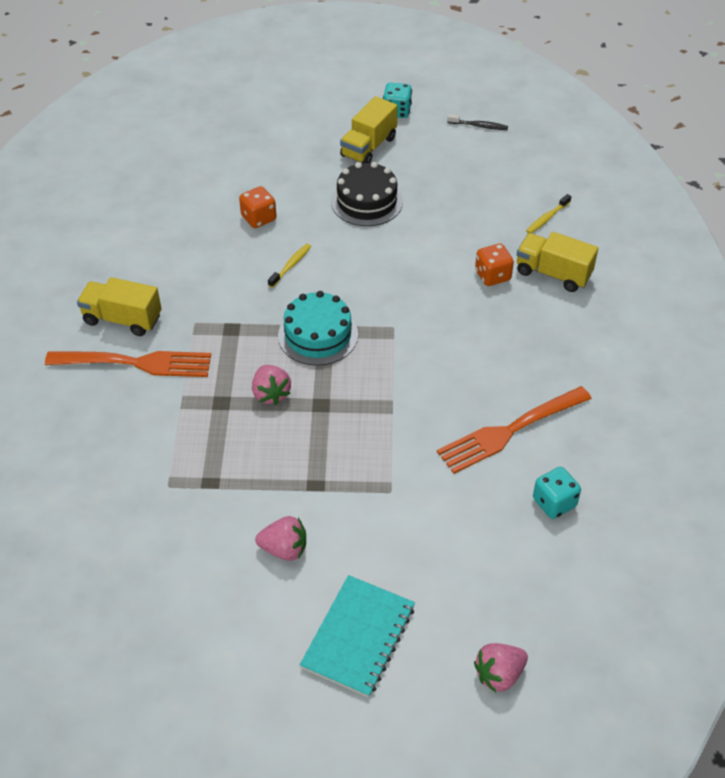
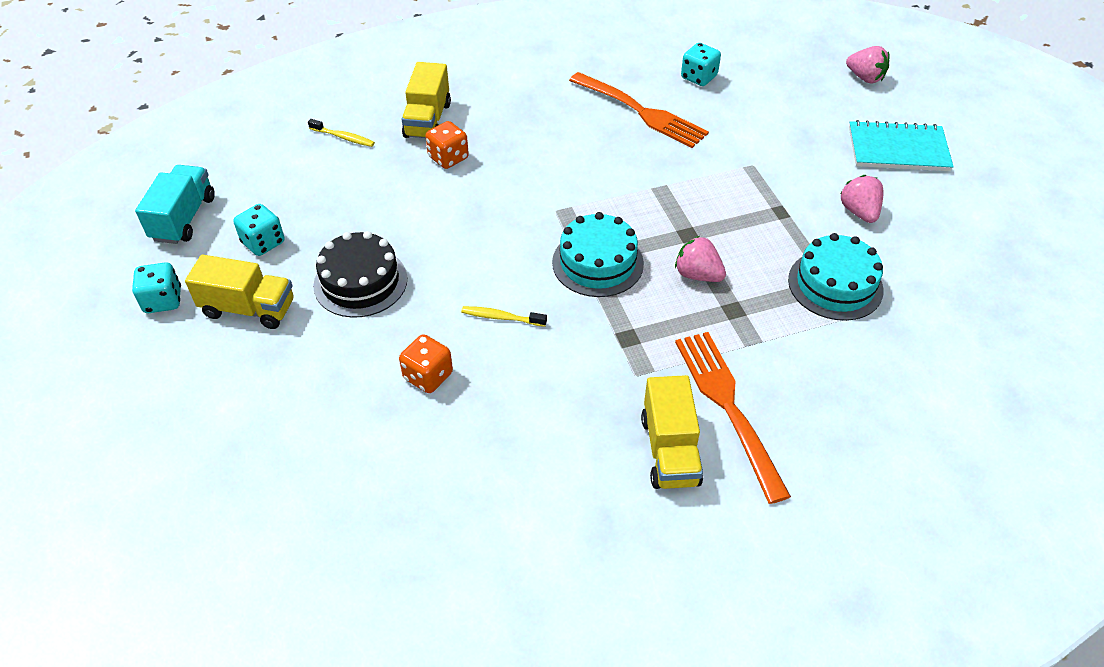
camera: 110 degrees left, 0 degrees up
(208, 484) = (835, 285): none -> turquoise cake
(271, 394) = (697, 275): pink strawberry -> pink strawberry turned 105 degrees counterclockwise
(433, 160) = (263, 243): none -> turquoise dice
(479, 126) = (184, 218): black toothbrush -> turquoise truck

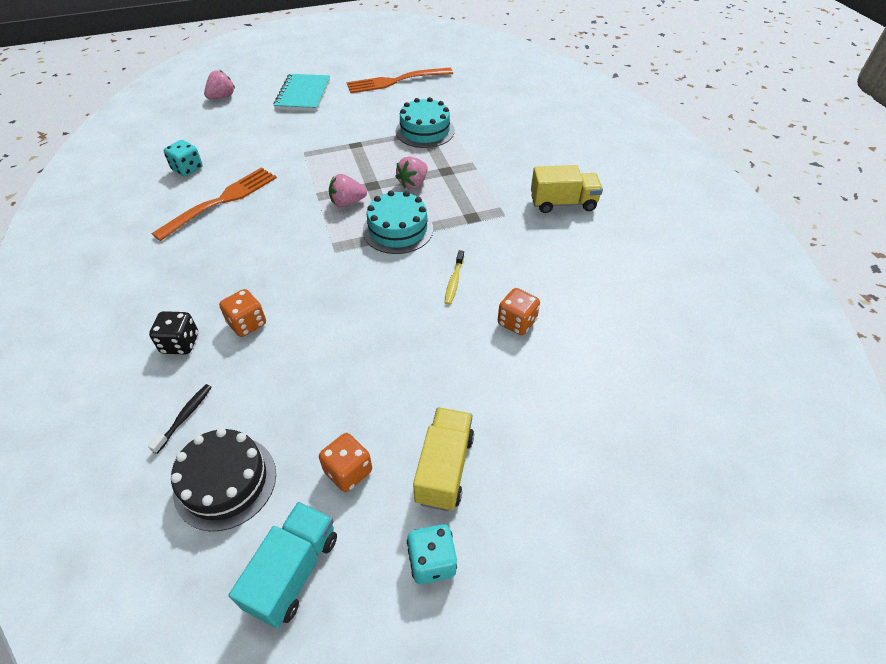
camera: 90 degrees left, 0 degrees up
(184, 218) = (293, 571): turquoise truck -> turquoise truck turned 105 degrees clockwise
(263, 243) = (348, 471): turquoise dice -> orange dice
(343, 137) = (185, 417): yellow toothbrush -> black toothbrush
(360, 282) = (411, 378): black cake -> black cake (225, 482)
(427, 120) = (180, 343): yellow truck -> black dice
(729, 407) = (526, 178): orange fork -> orange fork (396, 81)
(859, 212) = (360, 115): pink strawberry -> pink strawberry (347, 203)

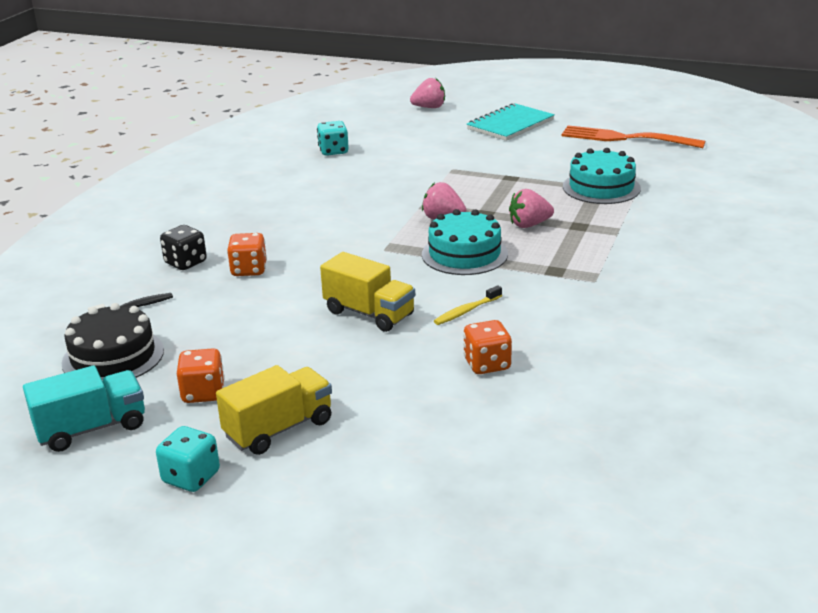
camera: 40 degrees right, 20 degrees down
(221, 202) = (332, 182): orange fork -> none
(563, 203) = (679, 295): yellow truck -> yellow truck (369, 313)

